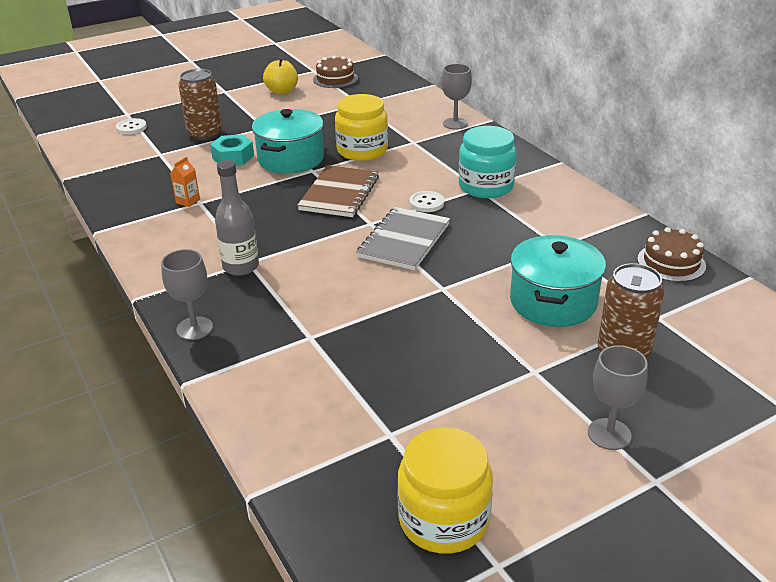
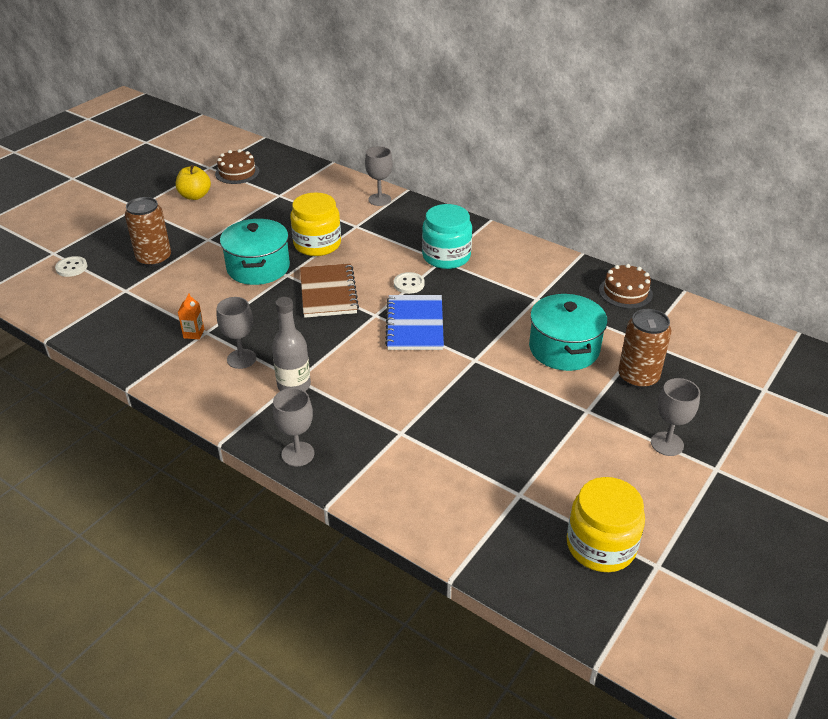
camera: 25 degrees left, 5 degrees up
(212, 232) = (241, 359): none -> grey goblet
(233, 157) = (201, 277): turquoise nut -> none
(404, 241) = (415, 324): grey notebook -> blue notebook

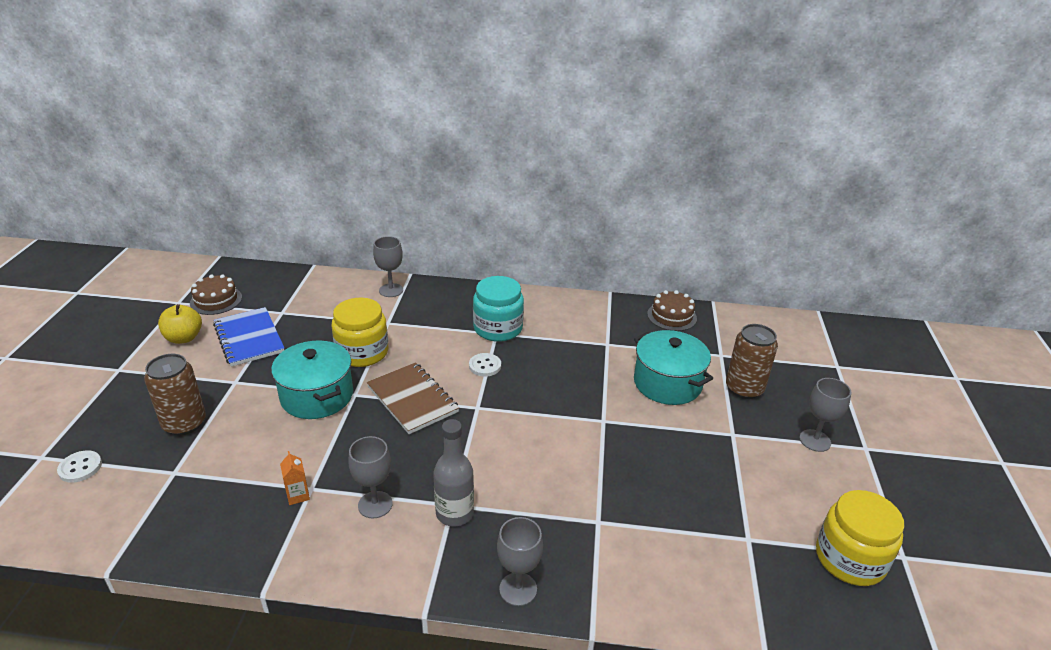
camera: 30 degrees left, 5 degrees down
(415, 324) = (522, 404): blue notebook -> blue notebook (249, 338)

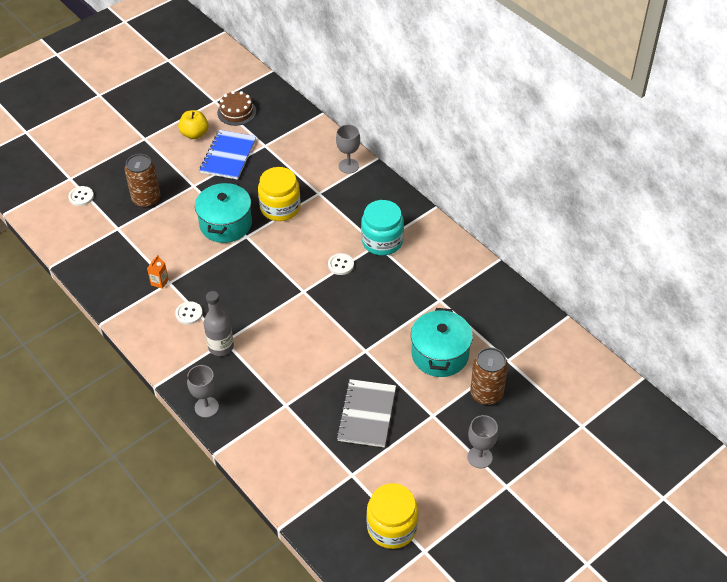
camera: 45 degrees right, 15 degrees up
(375, 504) = (189, 314): grey goblet -> white button
(412, 399) = (273, 261): brown notebook -> none
(671, 316) = (516, 308): brown cake -> none
(682, 473) = (367, 414): none -> grey notebook

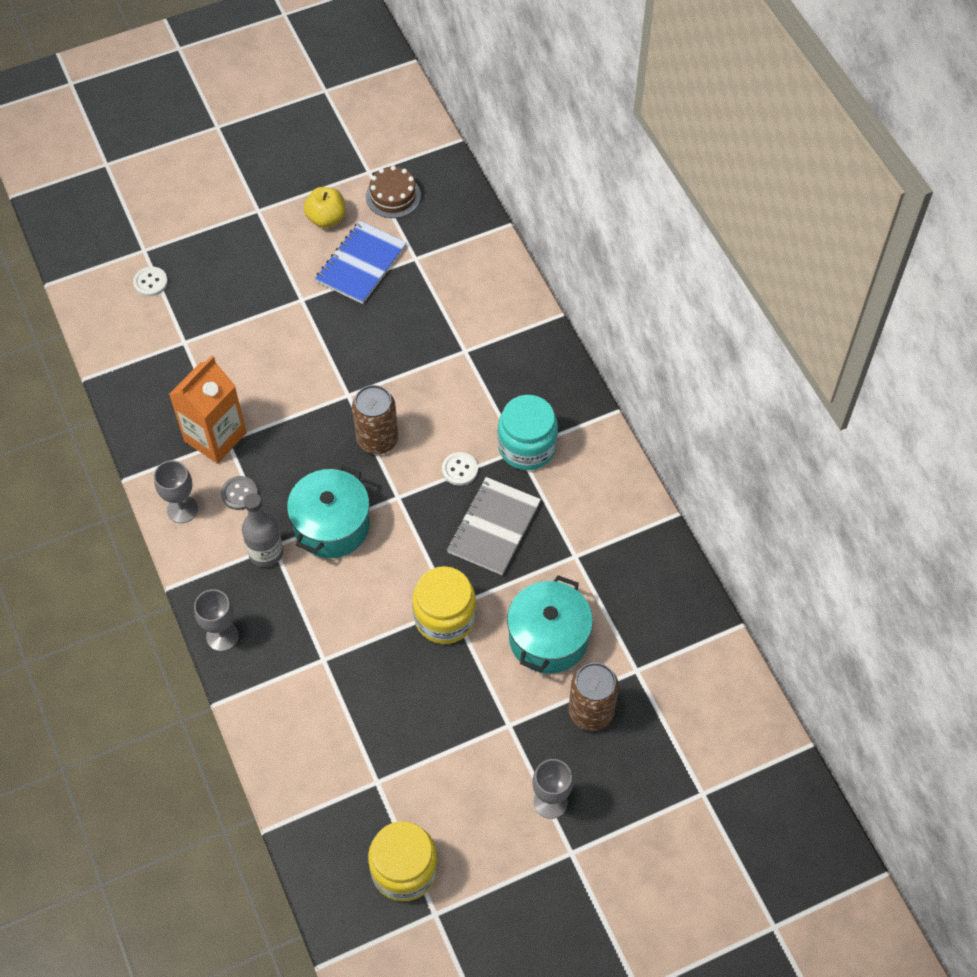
camera: 15 degrees right, 10 degrees up
(146, 199) = (233, 306): brown can -> brown can (377, 440)
(159, 282) = (215, 437): orange carton -> orange carton, size x2.50
(189, 314) = (239, 494): white button -> grey button
(226, 224) = (326, 369): turquoise pot -> turquoise pot (332, 525)
(280, 208) = (406, 361): yellow jar -> yellow jar (445, 617)
(348, 166) = (519, 318): grey goblet -> grey goblet (182, 509)
(367, 414) = (423, 701): grey notebook -> grey notebook (494, 527)

